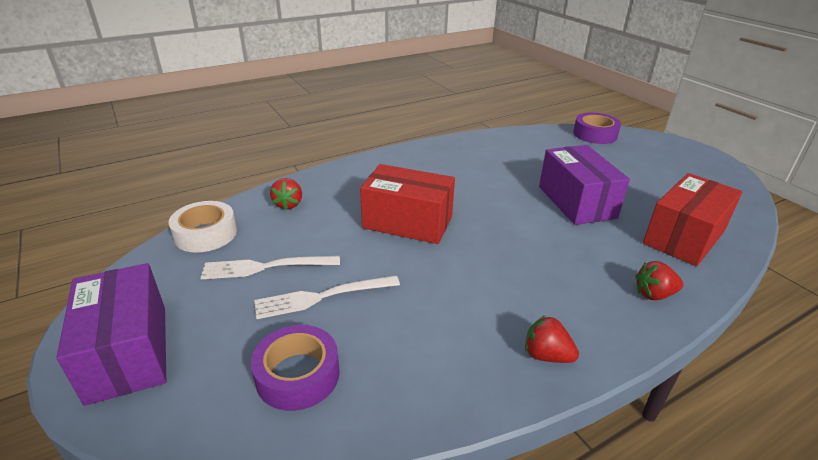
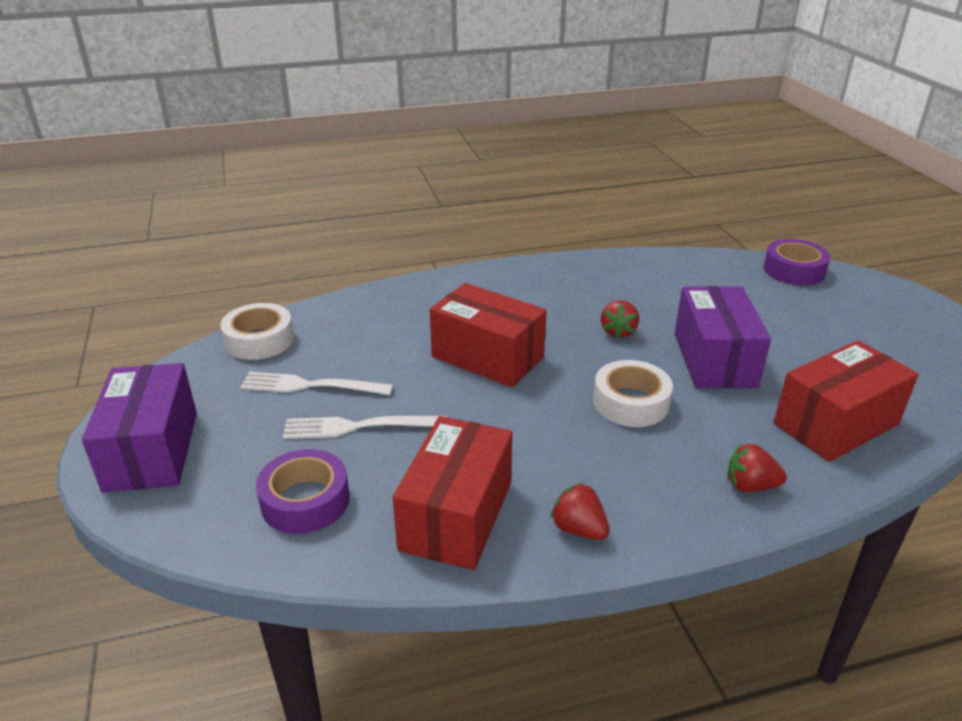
camera: 15 degrees right, 0 degrees up
(288, 204) = (359, 318): red strawberry -> red strawberry (618, 332)
(440, 363) = (456, 516): none -> red box
(534, 243) = (631, 402): none -> white tape

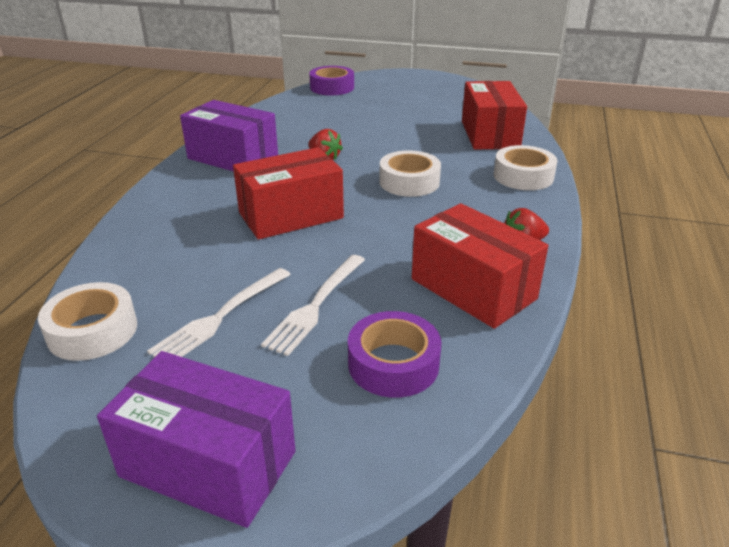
camera: 60 degrees left, 0 degrees up
(714, 359) = (394, 141): purple box -> purple box (233, 158)
(750, 486) = (523, 176): red strawberry -> white tape

